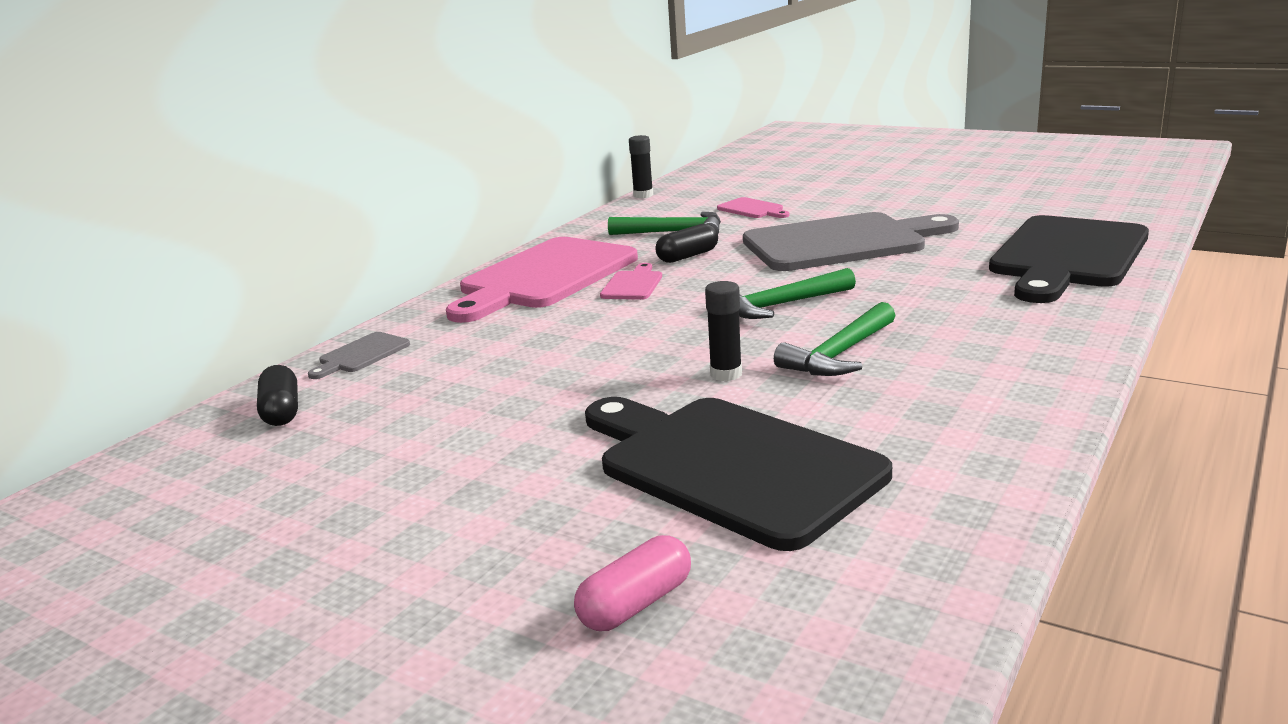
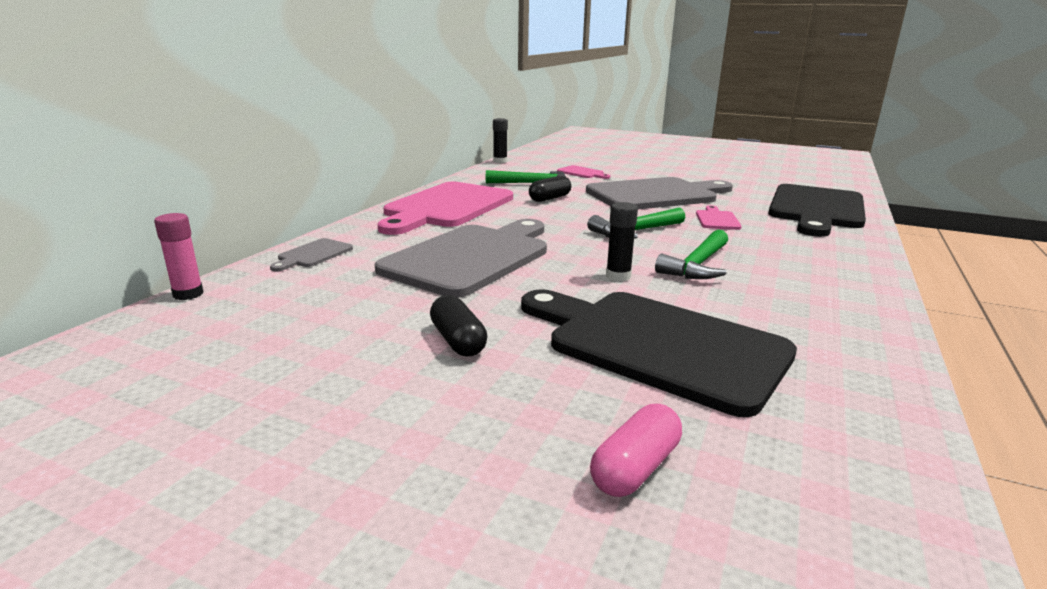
camera: 10 degrees left, 0 degrees up
(214, 411) = (188, 294): none -> pink glue stick
(281, 411) = (251, 295): black capsule -> black capsule (457, 341)
(551, 352) = (471, 257): none -> grey cutting board
(633, 284) = (517, 214): pink cutting board -> pink cutting board (717, 219)

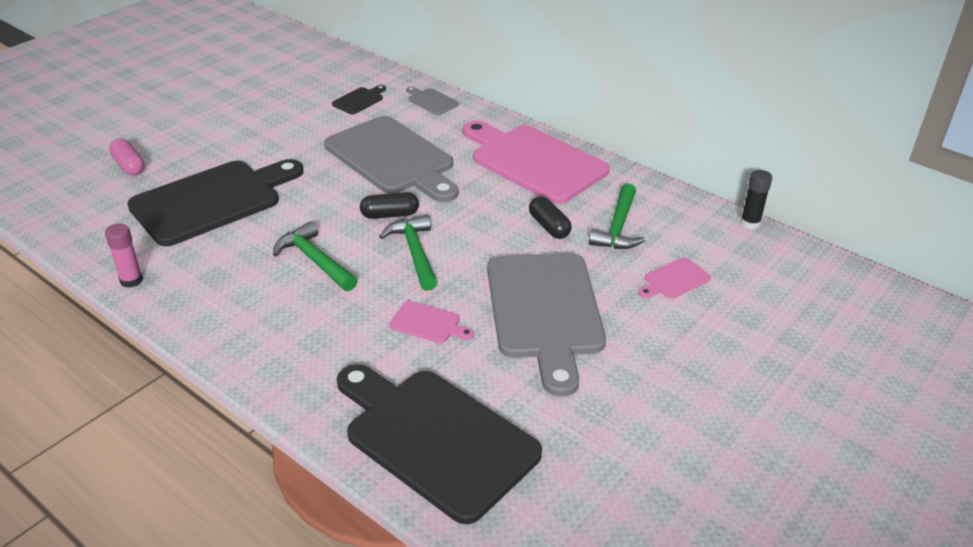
camera: 105 degrees right, 15 degrees up
(188, 294) = (383, 68): pink glue stick -> pink glue stick (131, 280)
(309, 295) = (359, 100): none -> black cutting board
(457, 341) = (268, 139): black capsule -> black capsule (390, 215)
(618, 276) = (317, 214): black glue stick -> none

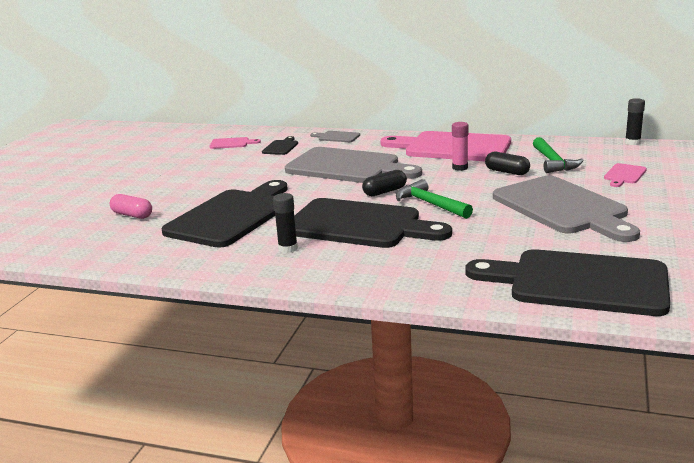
camera: 20 degrees left, 15 degrees down
(131, 280) = (220, 270): pink glue stick -> pink glue stick (460, 168)
(216, 271) = (288, 248): none -> black glue stick
(314, 260) = (359, 225): green hammer -> black cutting board
(428, 323) = (491, 233): pink cutting board -> pink cutting board (231, 143)

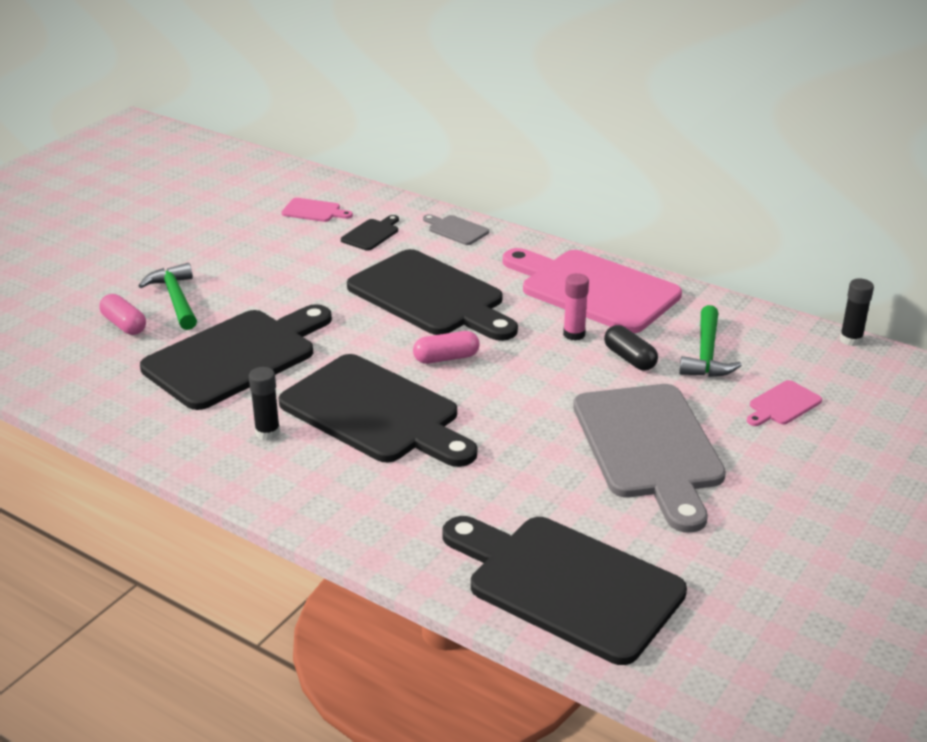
camera: 15 degrees right, 10 degrees up
(347, 167) = (431, 297): grey cutting board -> black cutting board
(384, 192) = (446, 358): black capsule -> pink capsule
(430, 204) = (486, 396): green hammer -> green hammer (175, 299)

